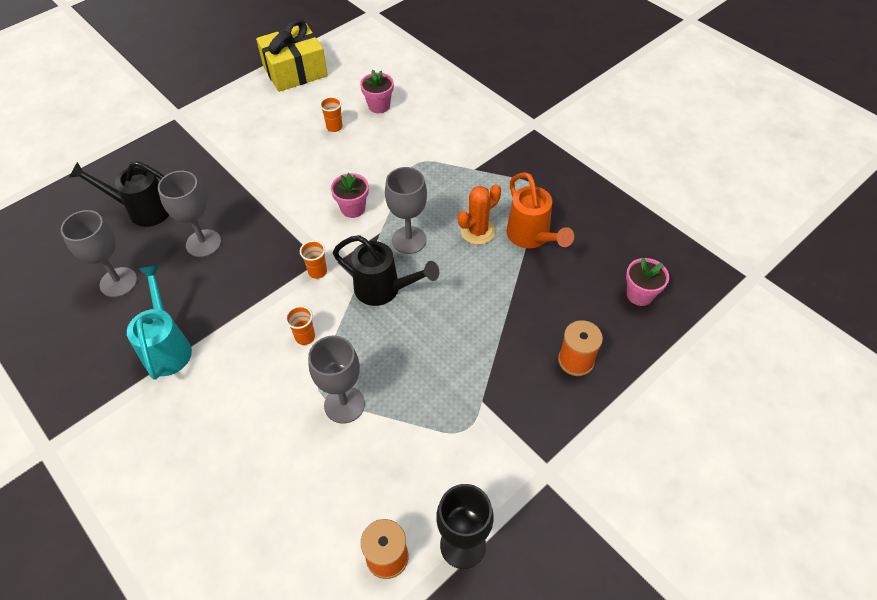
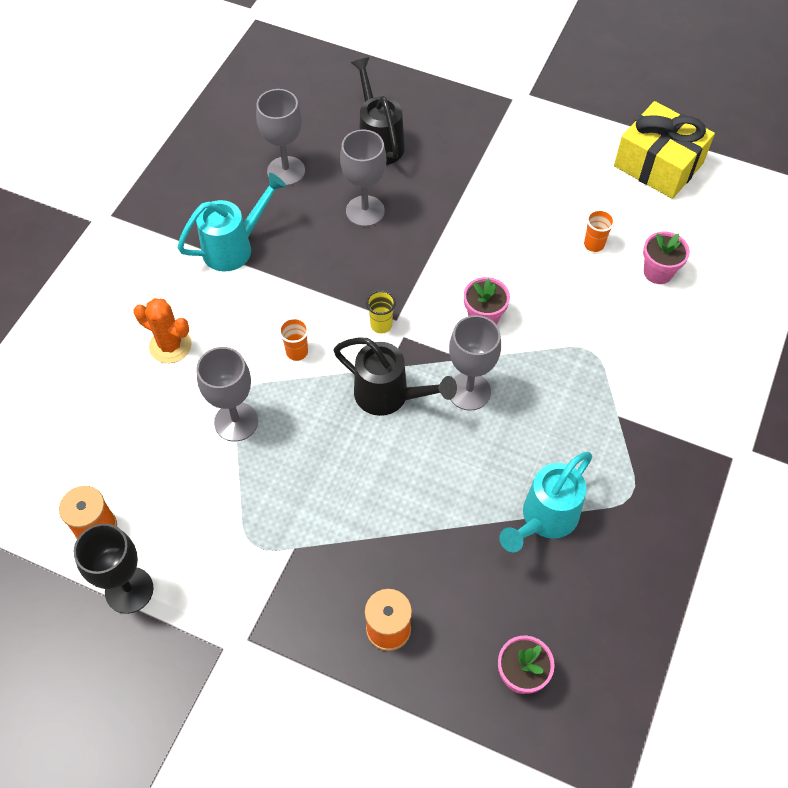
camera: 65 degrees right, 5 degrees up
(317, 272) = (381, 325): orange cup -> yellow cup
(384, 289) = (389, 396): black watering can -> black watering can turned 60 degrees counterclockwise
(478, 231) = (520, 457): orange cactus -> orange cactus (170, 346)
(531, 237) = (544, 519): orange watering can -> turquoise watering can

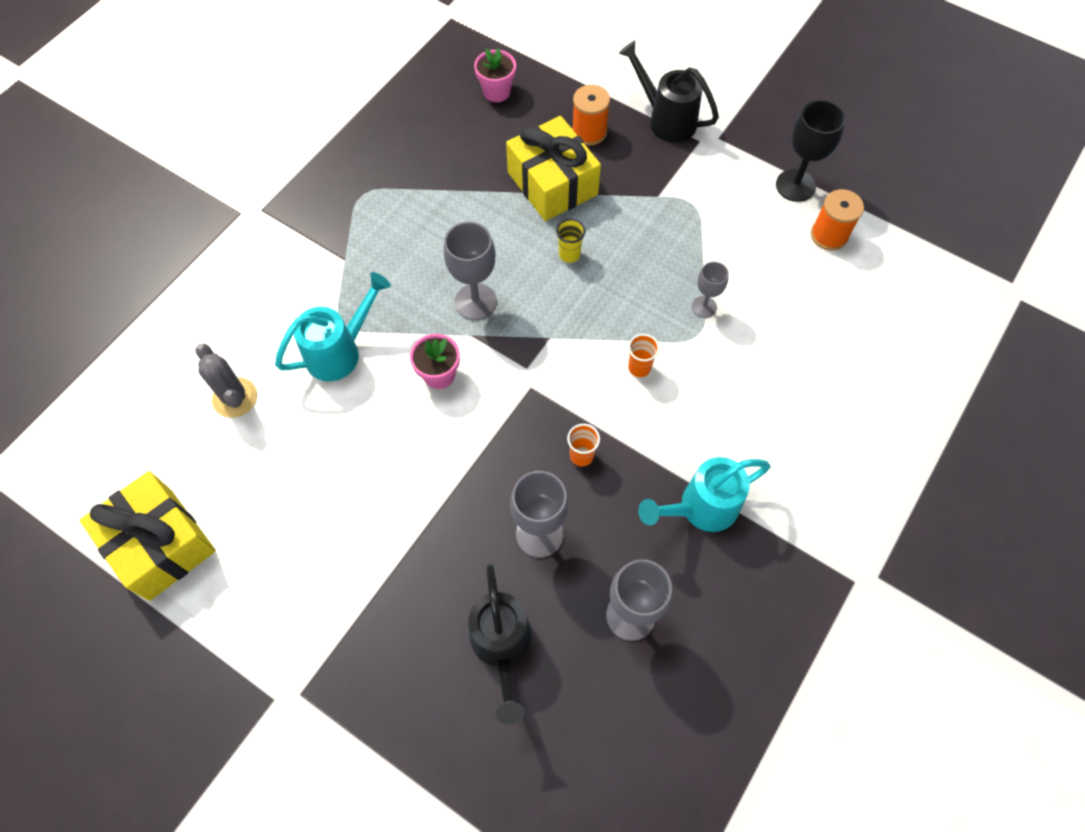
camera: 170 degrees left, 5 degrees up
(170, 346) = (771, 395): orange cactus -> none
(236, 422) = (704, 307): grey goblet -> grey goblet, size x0.59
(381, 325) = (547, 383): yellow cup -> yellow cup (569, 254)
(389, 396) = (553, 309): black watering can -> black watering can (666, 119)
(419, 545) = (552, 183): none -> yellow gift
(544, 519) = (442, 187): turquoise watering can -> turquoise watering can (340, 351)
(594, 244) = (288, 443): orange cup -> orange cup (581, 456)
(658, 272) = (235, 398): pink flower pot -> grey cactus

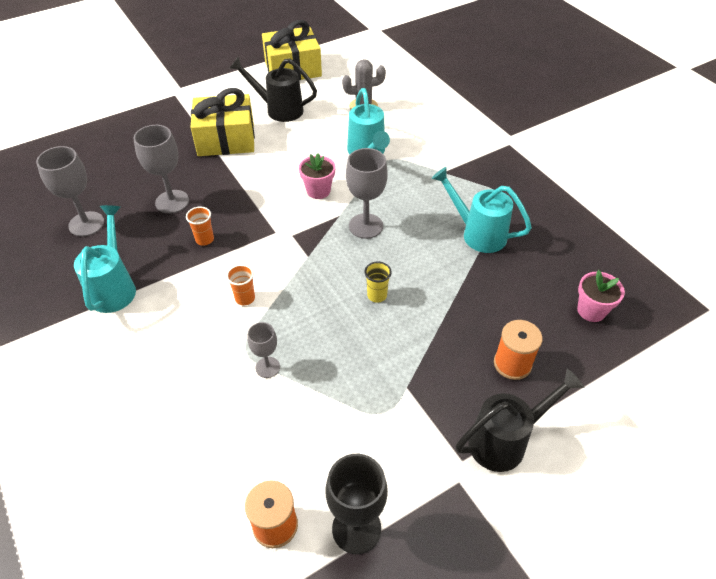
camera: 115 degrees right, 15 degrees down
(436, 198) = (478, 233): none -> turquoise watering can
(502, 646) = (126, 166): black watering can -> black watering can (279, 109)
(552, 183) = (459, 312): yellow gift -> yellow gift (226, 139)

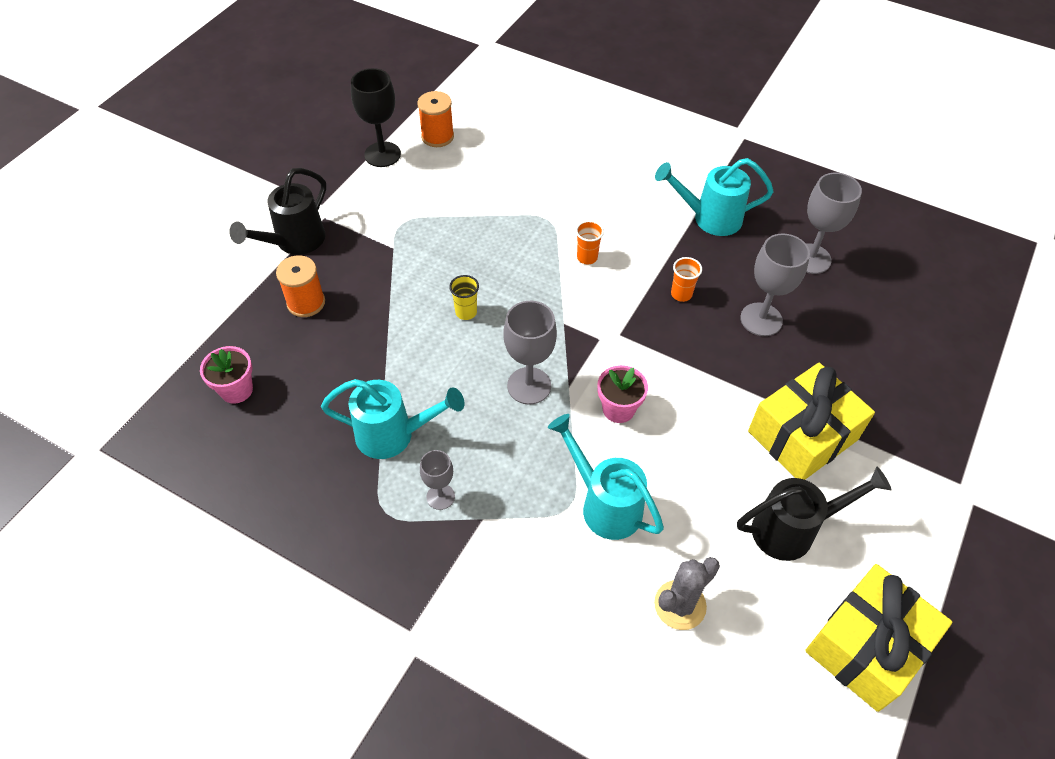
camera: 150 degrees right, 5 degrees up
(114, 287) = (709, 218): turquoise watering can -> turquoise watering can turned 120 degrees clockwise
(267, 367) = (518, 215): grey goblet -> grey goblet (440, 496)

